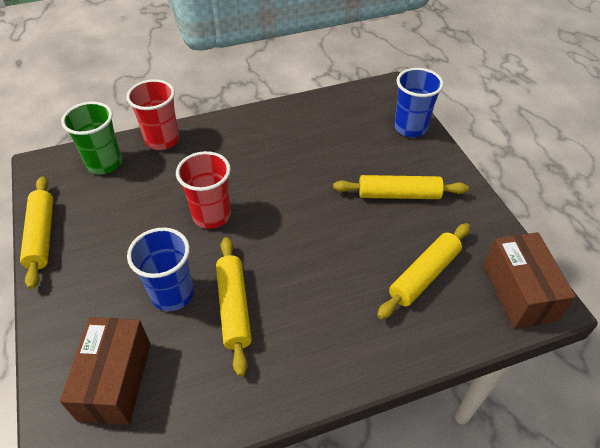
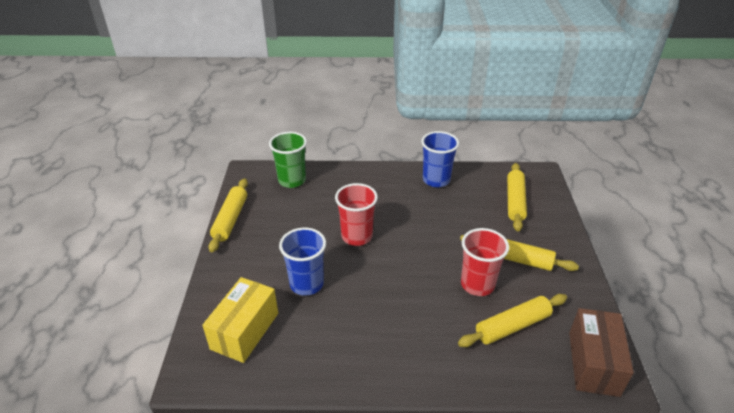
camera: 20 degrees right, 10 degrees down
(115, 381) = (245, 331): brown box -> yellow box
(162, 140) = (340, 173): red cup -> red cup (477, 284)
(234, 307) = (348, 306): yellow rolling pin -> yellow rolling pin (515, 201)
(410, 128) = (548, 209): blue cup -> blue cup (436, 180)

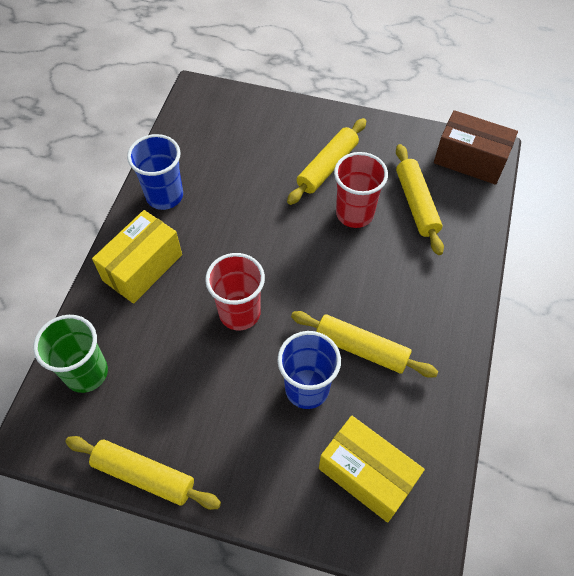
camera: 75 degrees left, 20 degrees up
(374, 184) = (142, 267): none -> yellow box
(515, 201) = (237, 133): yellow rolling pin -> yellow rolling pin (361, 348)

